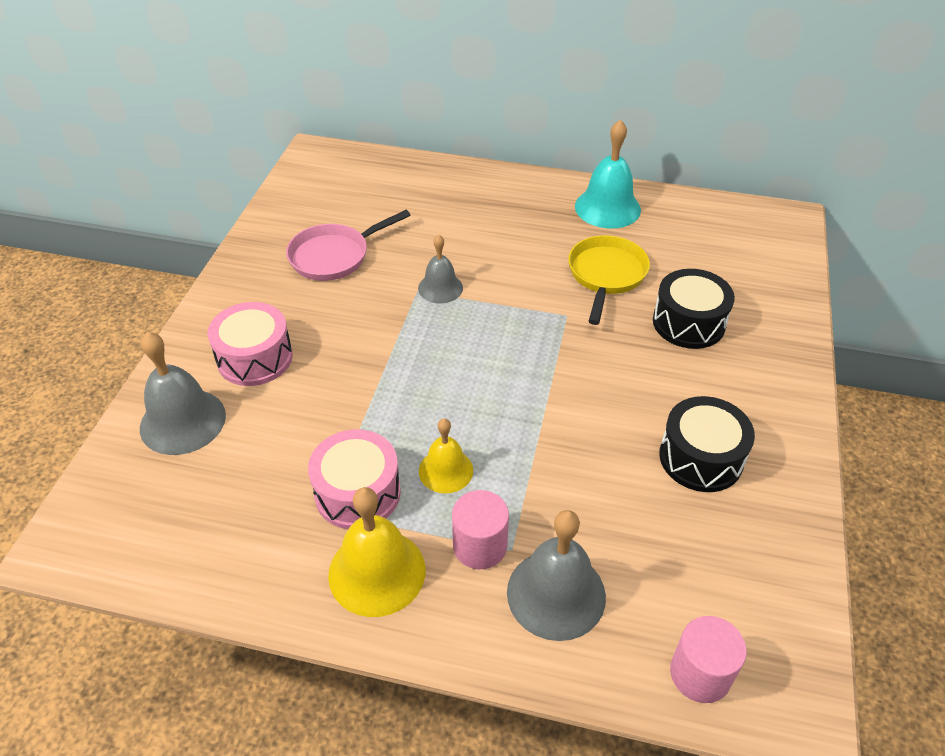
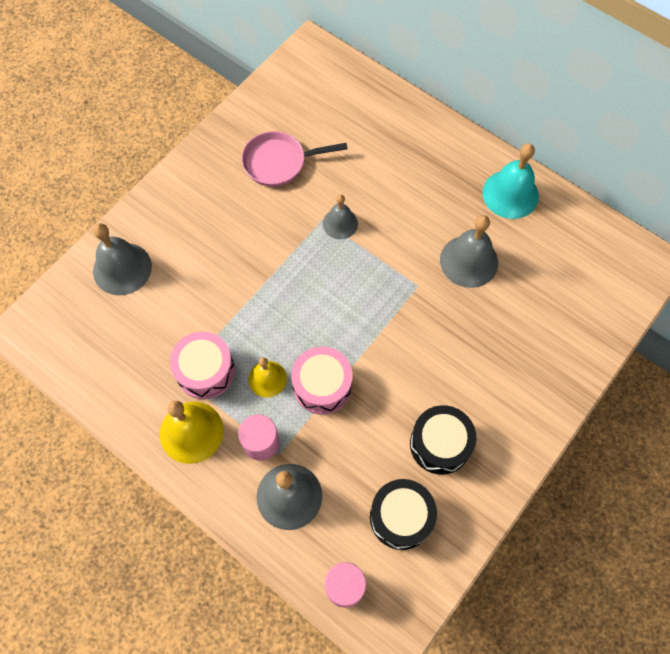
camera: 25 degrees right, 20 degrees up
(255, 358) = (186, 235): pink drum -> pink drum (322, 385)
(606, 275) = (469, 261): yellow pan -> grey bell
(688, 323) = (504, 330): black drum -> black drum (401, 517)

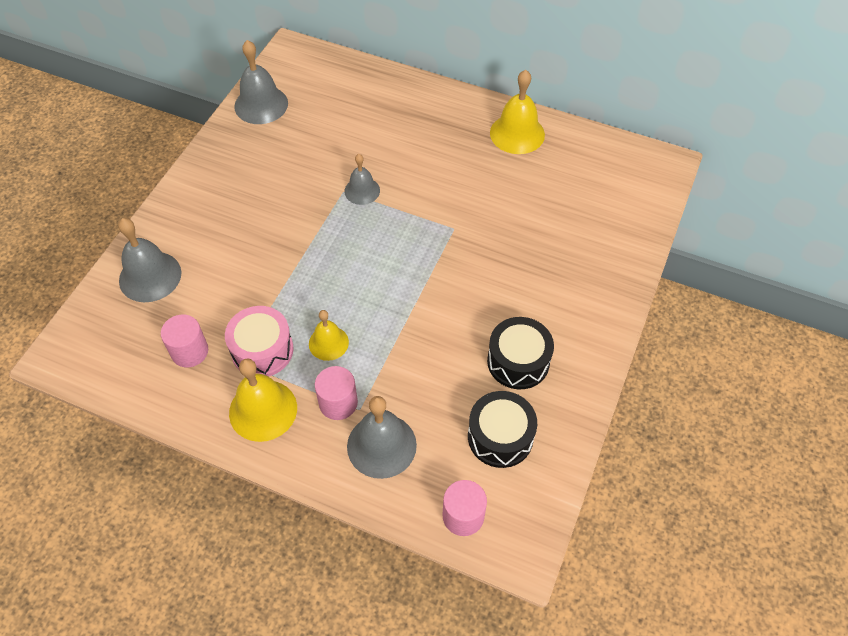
camera: 15 degrees left, 10 degrees down
(140, 355) = (189, 351): none -> pink cylinder
(279, 162) = (286, 151): pink pan -> none
(322, 385) = (386, 336): pink drum -> none
(469, 261) = (496, 197): grey bell -> grey bell (261, 104)
(510, 194) = (517, 133): turquoise bell -> yellow bell

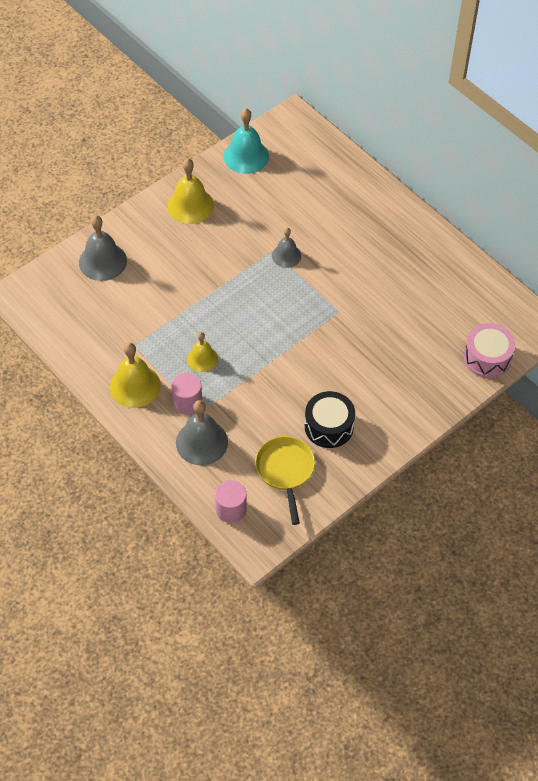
camera: 25 degrees right, 0 degrees up
(189, 351) = (105, 326): pink cylinder -> none
(261, 104) = (246, 156): grey bell -> turquoise bell
(262, 350) = (154, 345): pink drum -> pink drum (487, 358)
(500, 437) = (285, 471): black drum -> yellow pan
(517, 133) = (434, 255): yellow bell -> yellow bell (190, 205)

